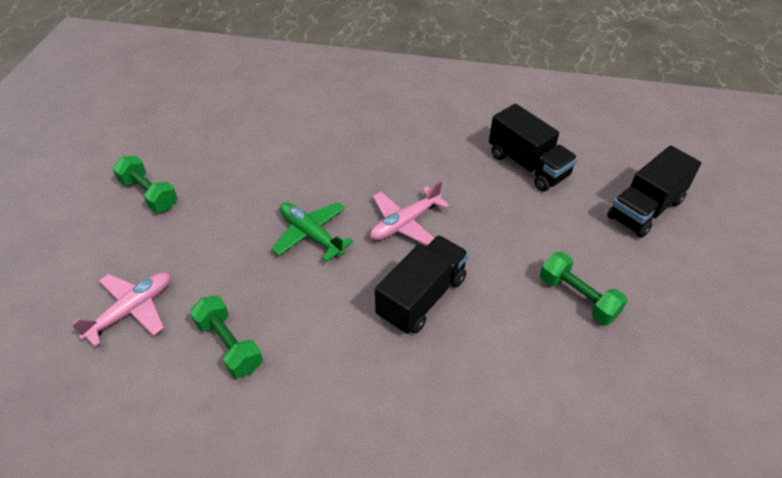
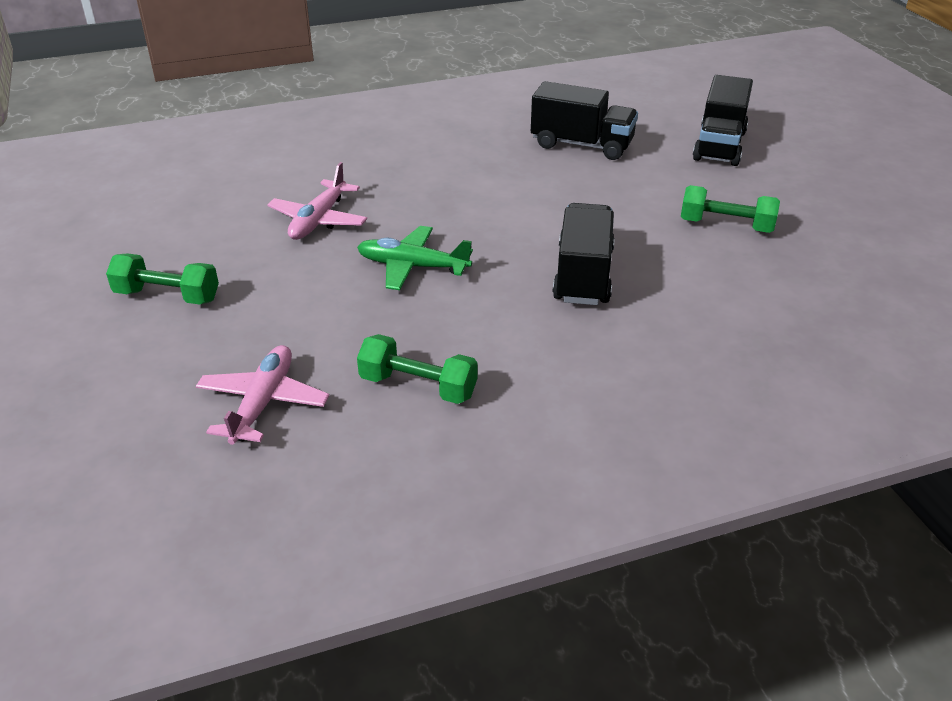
camera: 30 degrees left, 10 degrees down
(405, 223) = (505, 225): pink plane -> pink plane (319, 220)

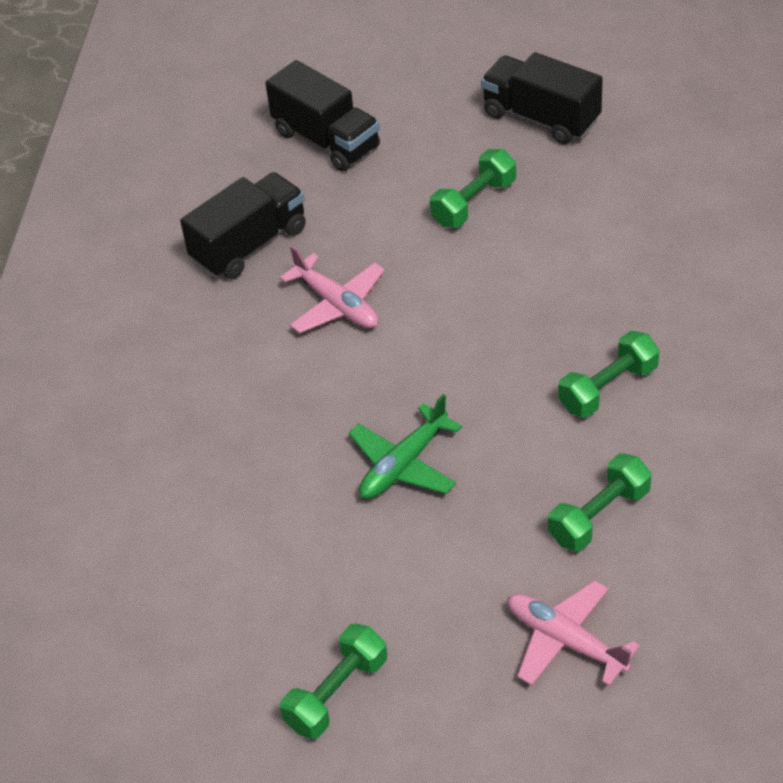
camera: 60 degrees left, 10 degrees up
(319, 220) = (261, 522): pink plane -> pink plane (337, 304)
(575, 353) = (608, 388): none -> green dumbbell
(583, 275) = (495, 338): black truck -> black truck (541, 118)

